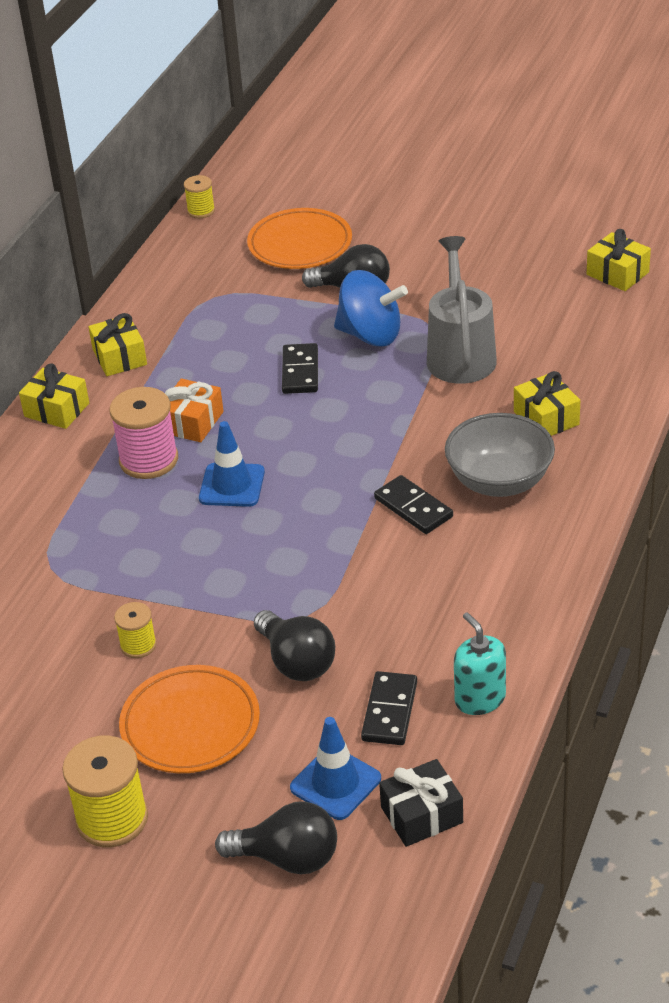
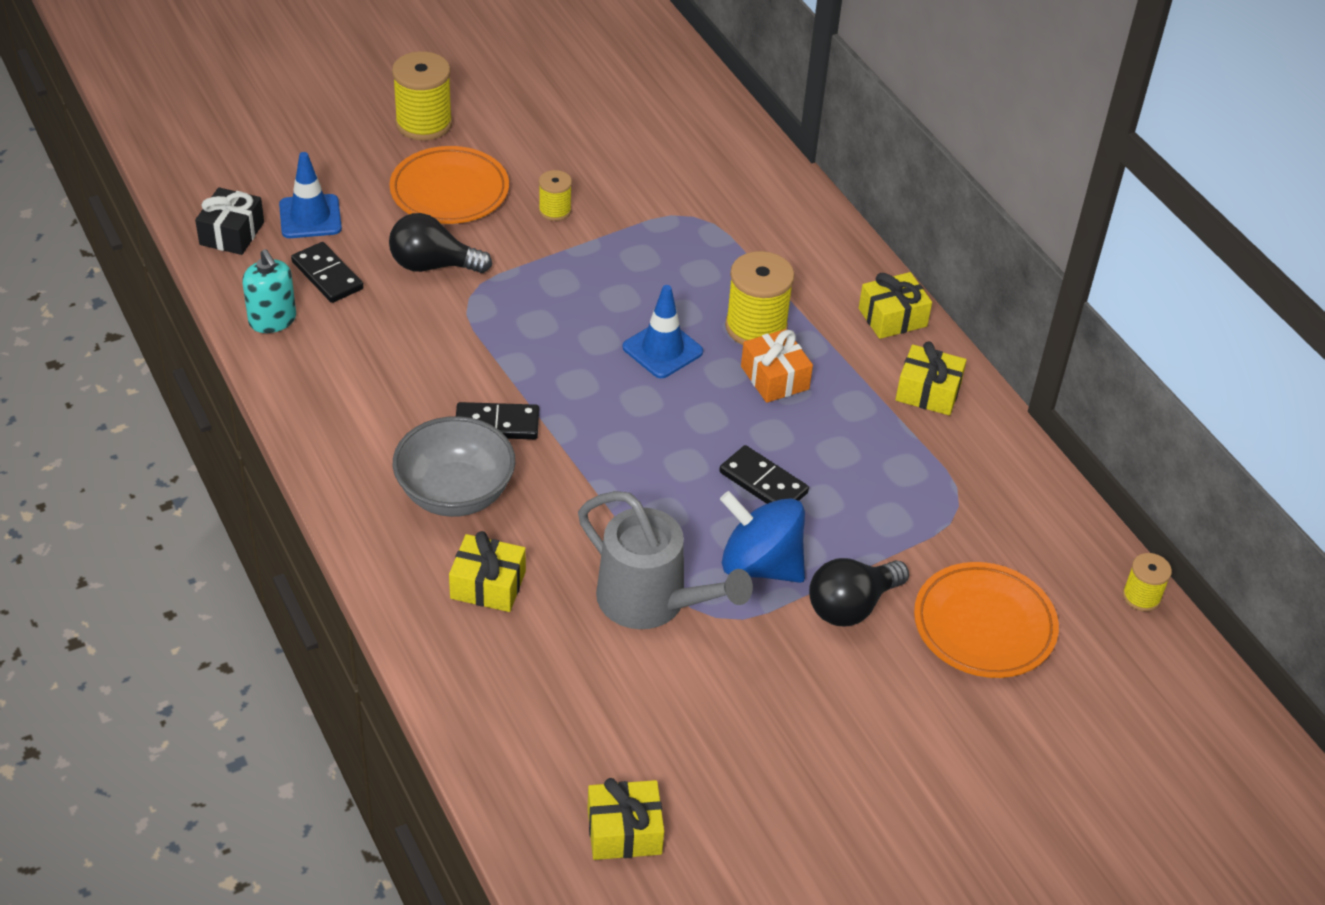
camera: 125 degrees right, 5 degrees up
(148, 460) = (756, 327): pink spool -> yellow spool
(287, 858) = (289, 166): black light bulb -> none
(370, 335) = (760, 565): blue spinning top -> blue spinning top turned 60 degrees clockwise
(480, 699) = (272, 320): turquoise soap dispenser -> turquoise soap dispenser turned 45 degrees clockwise

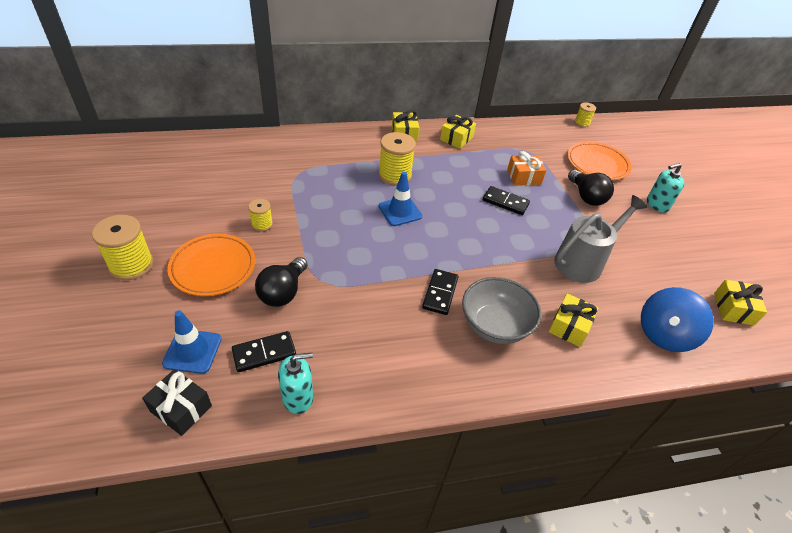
camera: 75 degrees left, 0 degrees up
(760, 565) = (559, 217): blue spinning top -> blue spinning top (664, 334)
(763, 483) = (505, 202): black domino -> black domino turned 60 degrees clockwise
(774, 378) = (433, 179): orange gift -> orange gift (524, 177)
(893, 729) = (657, 205): none -> turquoise soap dispenser

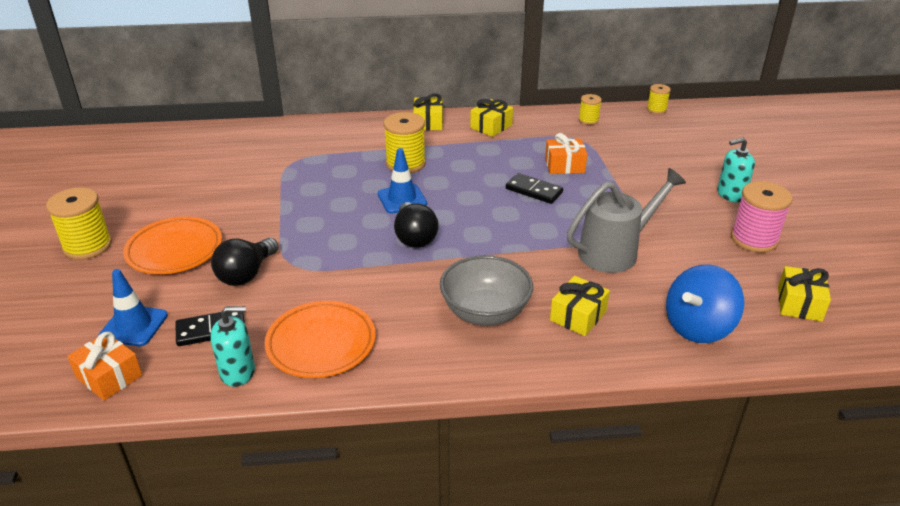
camera: 10 degrees right, 10 degrees down
(181, 408) = (109, 376): black gift -> orange gift
(262, 224) = (239, 210): yellow spool -> yellow spool (588, 120)
(440, 293) = (428, 279): black domino -> none
(586, 197) = (639, 186): black light bulb -> black light bulb (414, 237)
(597, 164) = (664, 152): orange plate -> orange plate (321, 343)
(685, 247) = (754, 239): none -> pink spool

